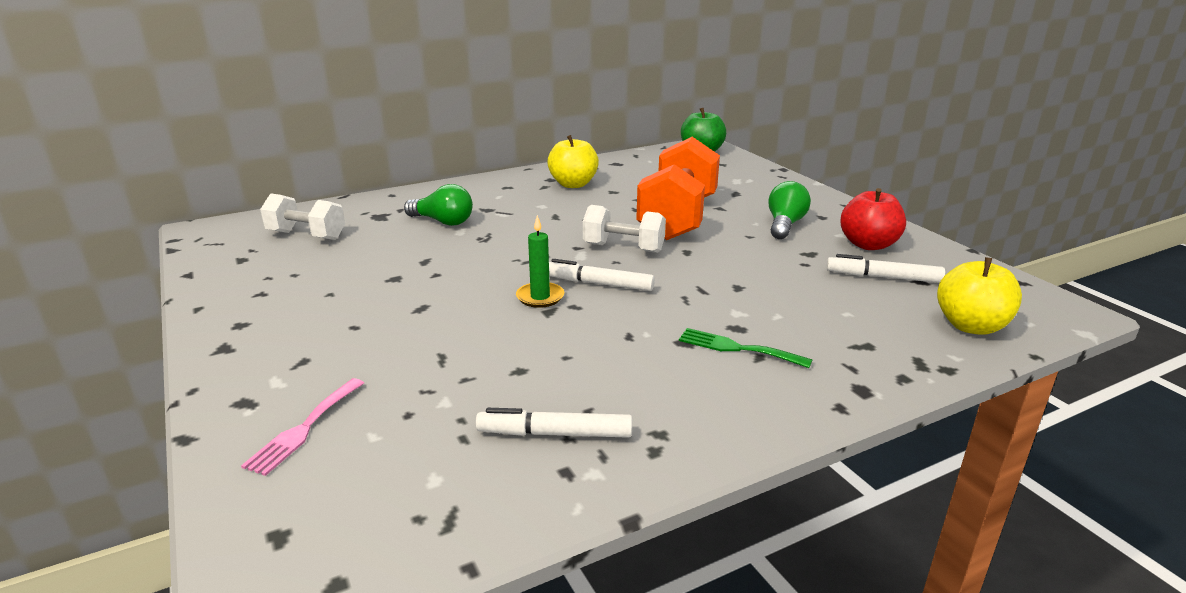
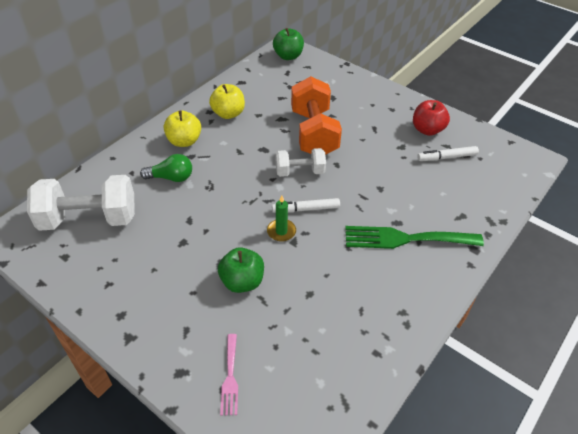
camera: 25 degrees left, 20 degrees up
(306, 235) = (89, 219): white dumbbell -> white dumbbell, size x1.75
(432, 333) = (242, 282): none -> green apple
(555, 434) = (356, 331): white marker -> none
(737, 348) = (405, 239): green fork -> green fork, size x1.92
(784, 225) = (376, 123): green light bulb -> none
(971, 326) = (501, 185): yellow apple -> yellow apple (184, 141)

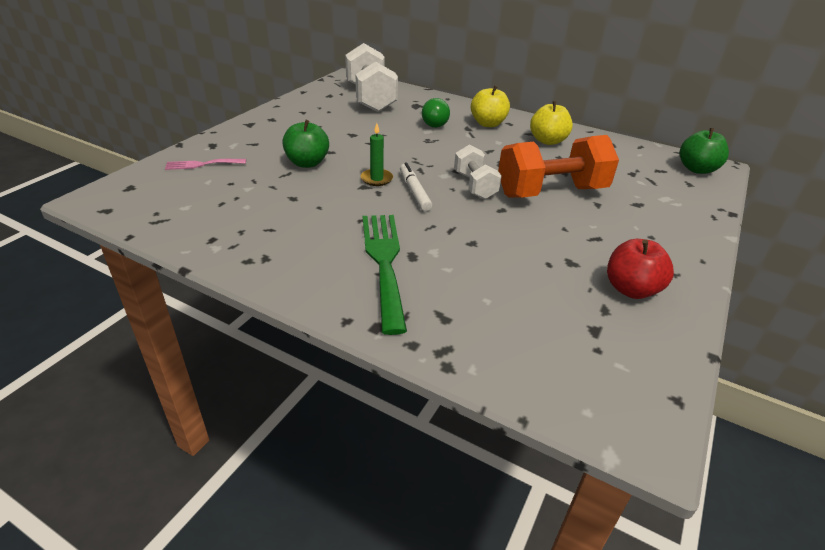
camera: 80 degrees right, 10 degrees down
(447, 157) = (574, 308): white marker -> none

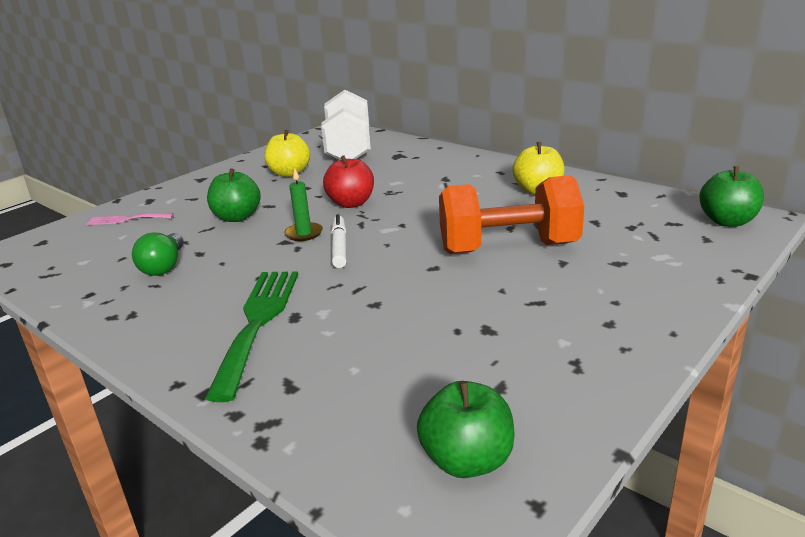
camera: 15 degrees right, 10 degrees down
(433, 122) = (406, 173): green light bulb -> green light bulb (164, 266)
(475, 186) = (416, 241): white dumbbell -> none
(488, 124) = (473, 173): yellow apple -> yellow apple (289, 173)
(612, 370) = (467, 460): none -> green apple
(631, 289) = (550, 364): red apple -> red apple (351, 203)

